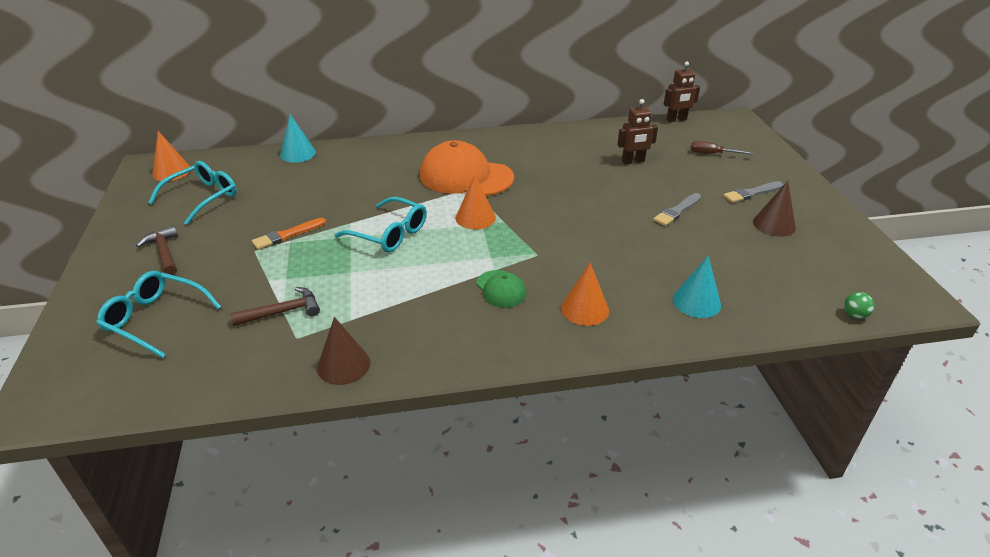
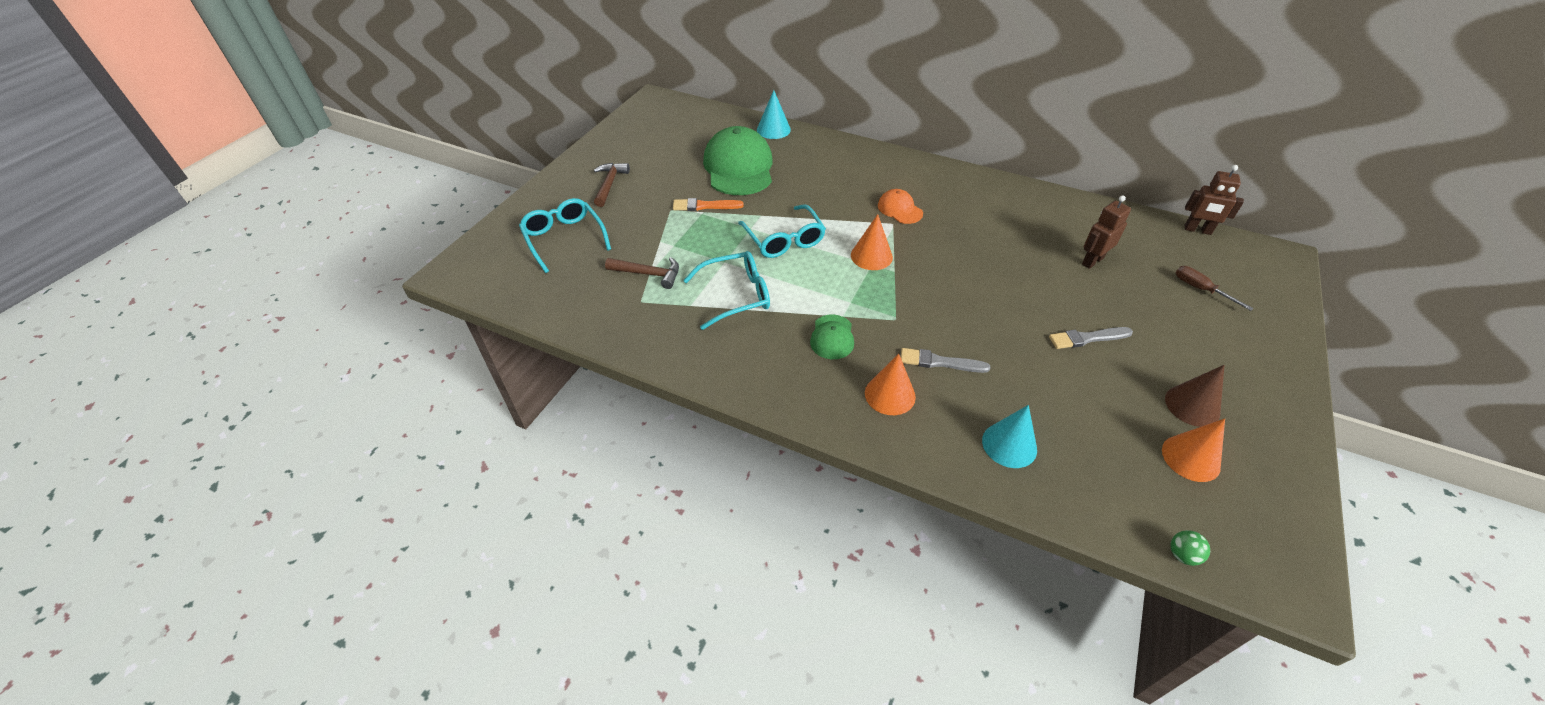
camera: 35 degrees right, 10 degrees up
(171, 171) = (667, 112): orange cone -> orange cone (1191, 458)
(202, 198) = (670, 145): turquoise glasses -> turquoise glasses (736, 295)
(292, 193) = (738, 167): none -> green cap
(343, 365) = (654, 342): brown cone -> none
(466, 176) = (899, 209): orange cap -> orange cap, size x0.48
(633, 161) = (1092, 261): brown robot -> brown robot turned 120 degrees clockwise
(752, 193) = (1203, 357): grey brush -> grey brush (940, 362)

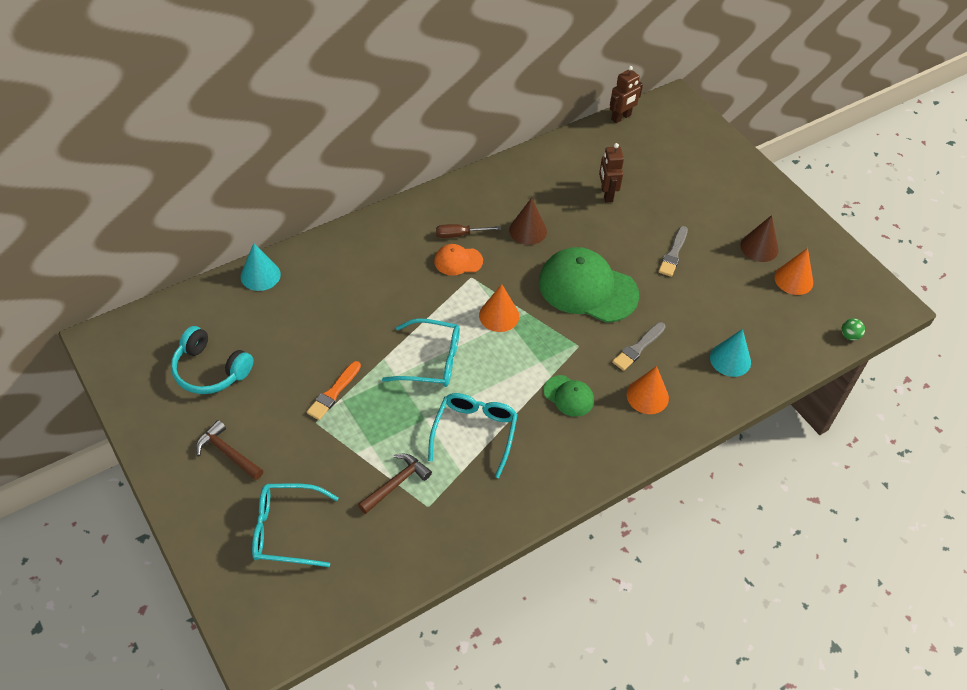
camera: 60 degrees left, 5 degrees up
(671, 147) = (210, 370): none -> turquoise headphones
(738, 167) = (297, 335): green cap -> green cap (587, 288)
(983, 232) = (528, 230): none -> brown cone
(1200, 289) = (674, 163): brown screwdriver -> brown screwdriver (460, 235)

